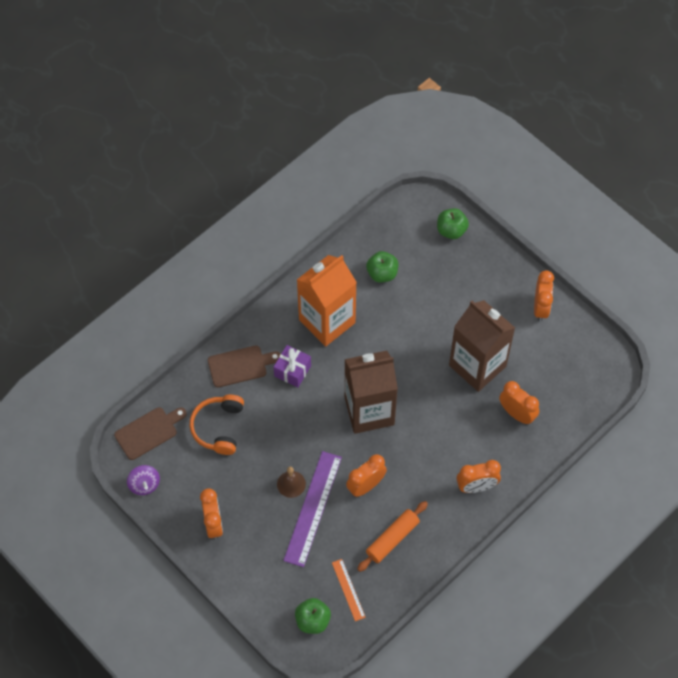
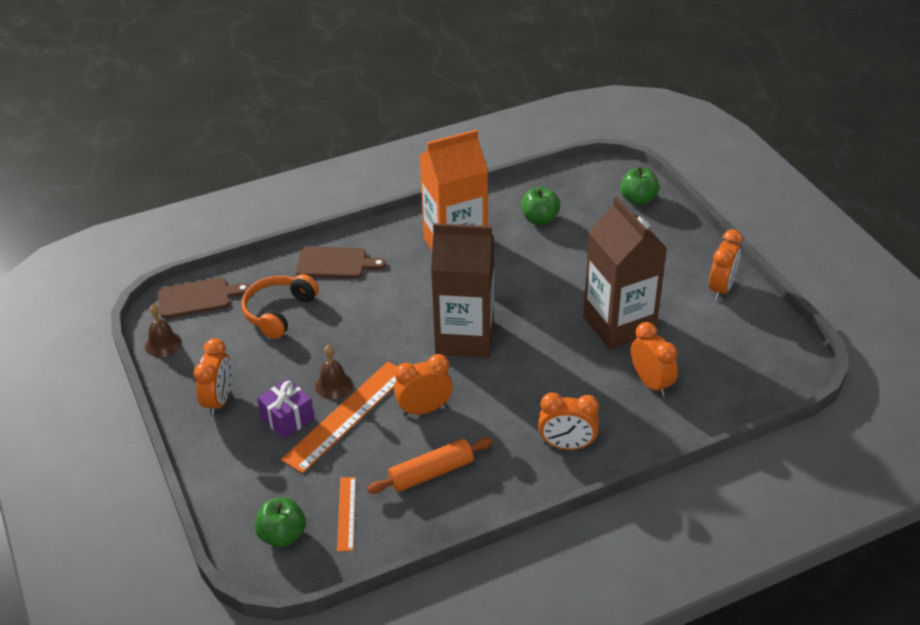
camera: 20 degrees right, 20 degrees down
(144, 484) = (163, 344): purple spinning top -> brown bell
(292, 371) = (392, 280): purple gift -> purple gift (287, 418)
(312, 508) = (346, 415): purple ruler -> orange ruler

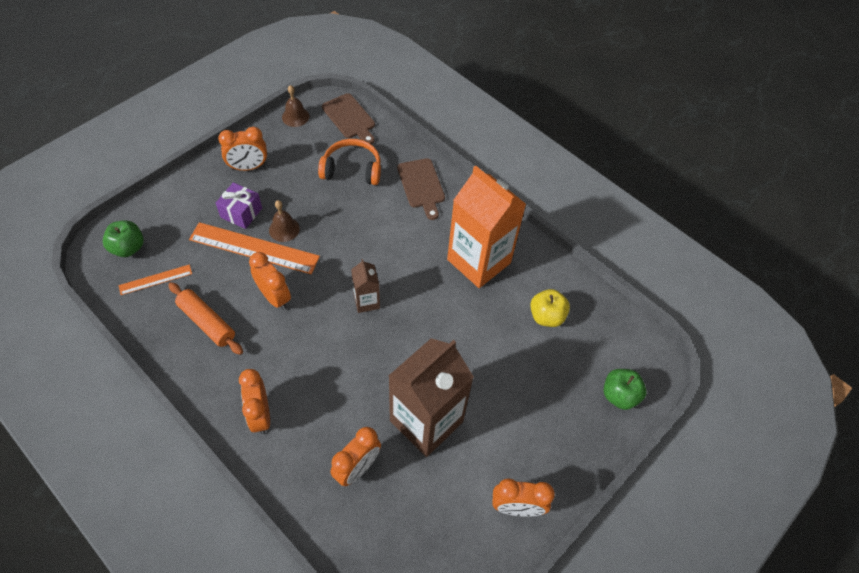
camera: 65 degrees right, 15 degrees up
(465, 337) = (366, 301): brown carton -> brown carton, size x0.47
(540, 219) = (546, 316): green apple -> yellow apple

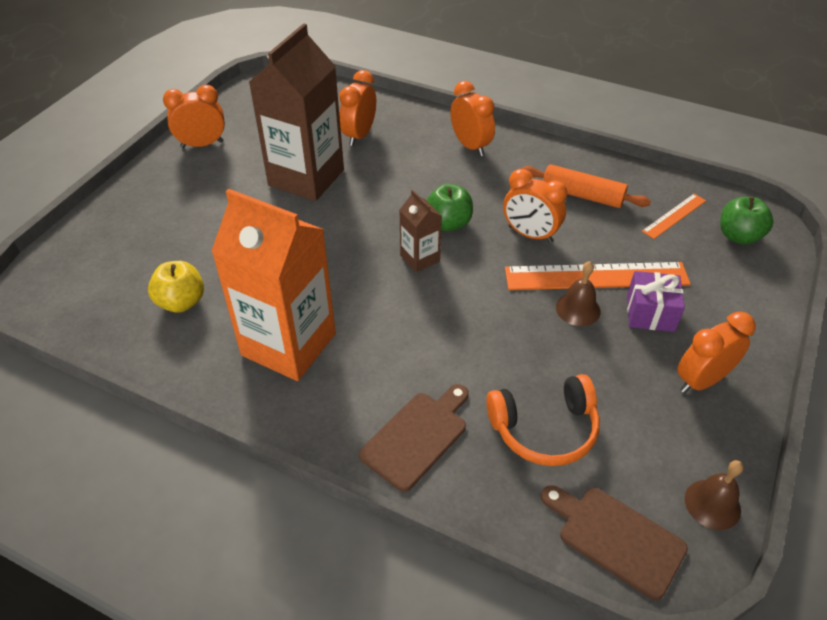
camera: 165 degrees right, 10 degrees down
(421, 185) = (417, 437): brown cutting board -> brown cutting board turned 75 degrees clockwise
(619, 395) = (88, 246): green apple -> green apple (448, 223)

